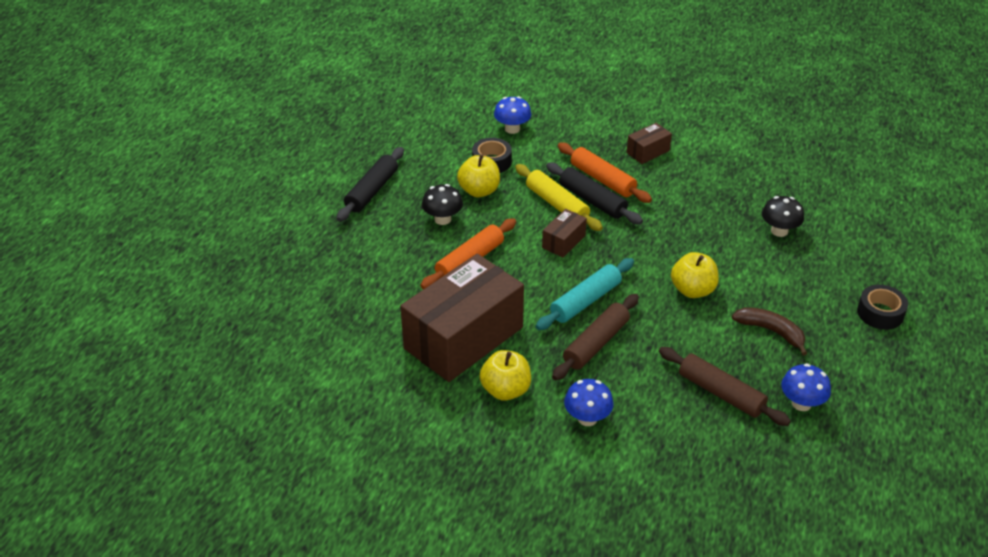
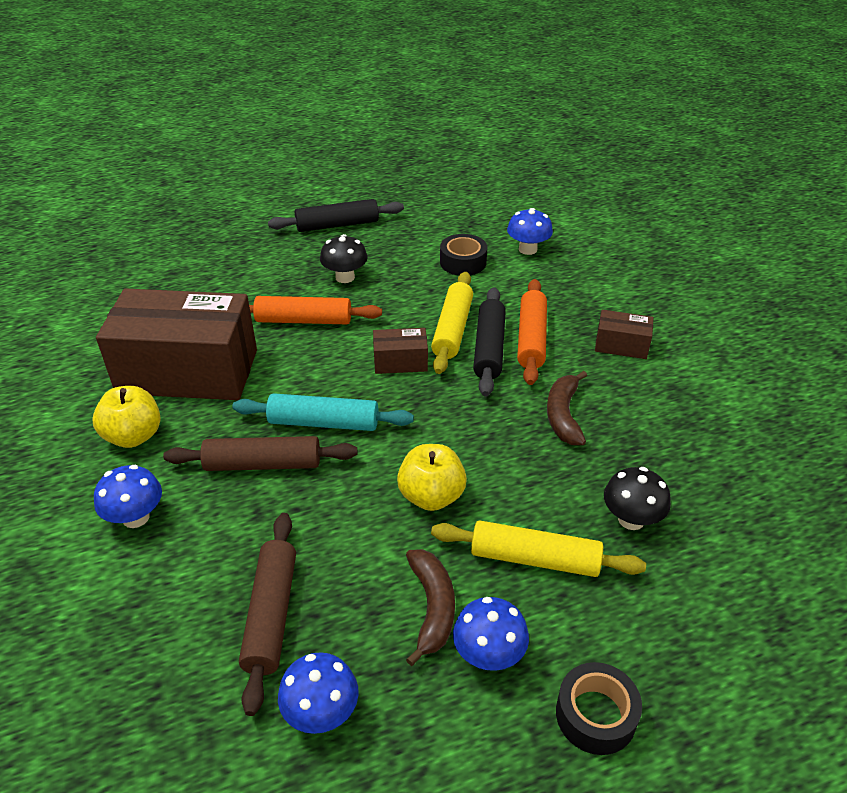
camera: 50 degrees right, 0 degrees up
(479, 191) = (411, 276): yellow apple -> none
(681, 207) = (563, 415): none -> brown banana
(773, 278) = (535, 559): none -> yellow rolling pin
(817, 328) = (488, 654): none -> blue mushroom

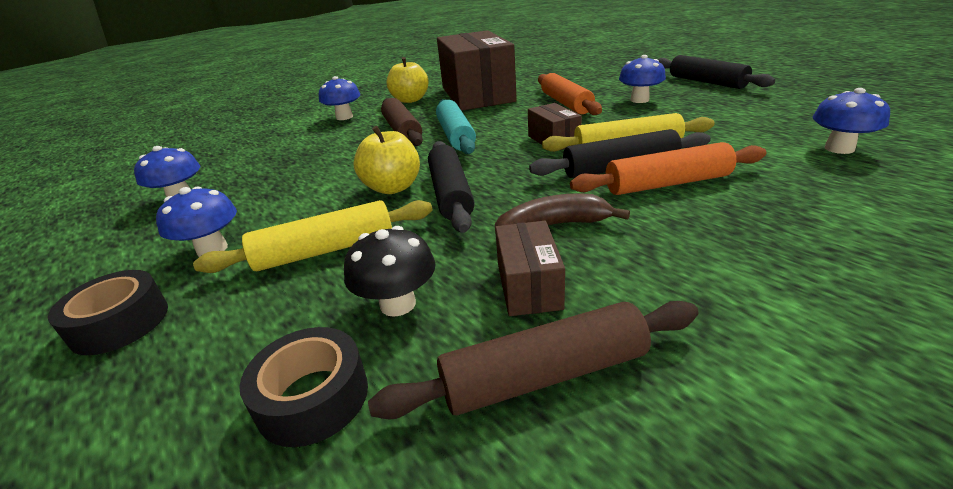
camera: 75 degrees right, 10 degrees down
(271, 615) = (267, 165): brown rolling pin -> brown rolling pin (544, 375)
(345, 277) = (639, 100): black mushroom -> blue mushroom
(432, 607) = (267, 215): brown banana -> none
(463, 262) = (745, 128): black tape -> black tape (313, 397)
(473, 457) = (450, 194): none -> black rolling pin
(535, 559) = (325, 250): yellow rolling pin -> yellow rolling pin turned 75 degrees clockwise
(621, 345) = (741, 241): brown box -> brown box (528, 285)

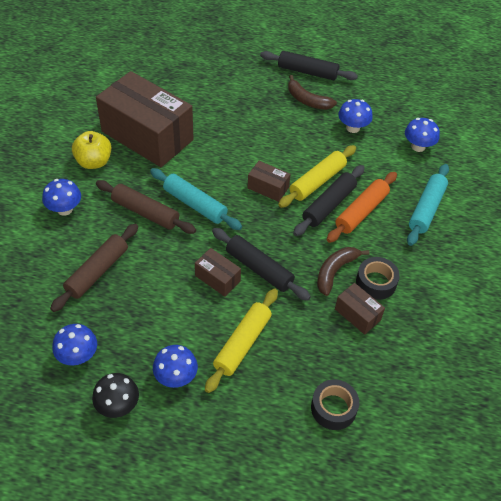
camera: 45 degrees left, 20 degrees up
(120, 323) = (202, 437): black tape -> black tape (376, 282)
(392, 188) = (217, 278): yellow apple -> brown box
(398, 304) = (316, 353): black mushroom -> black mushroom (118, 406)
(544, 375) = (397, 352): brown rolling pin -> brown rolling pin (97, 272)
(566, 103) = (234, 132): orange rolling pin -> none
(639, 100) = (282, 113): blue mushroom -> blue mushroom (352, 128)
(684, 96) = (307, 100): none -> brown banana
(804, 208) = (426, 209): none -> turquoise rolling pin

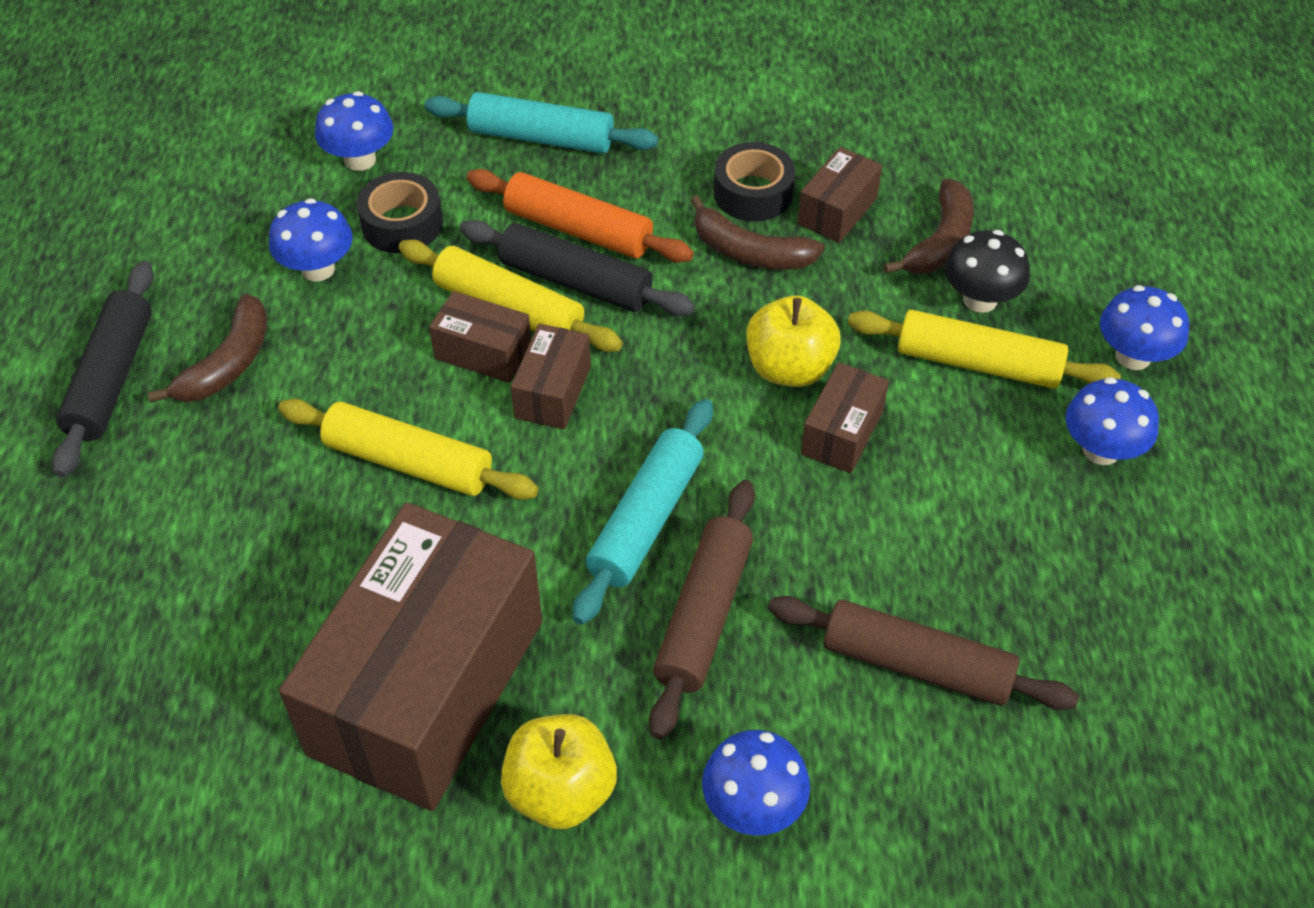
camera: 100 degrees left, 0 degrees up
(78, 356) = (1143, 632): blue mushroom -> blue mushroom (1133, 356)
(118, 406) = (1208, 527): black mushroom -> black mushroom (980, 300)
(245, 142) = (409, 462): none -> yellow rolling pin
(259, 269) = (789, 368): black rolling pin -> yellow apple
(294, 170) = (483, 353): none -> brown box
(327, 353) = (940, 241): none -> brown banana
(333, 408) = (1043, 221): black tape -> black tape (402, 224)

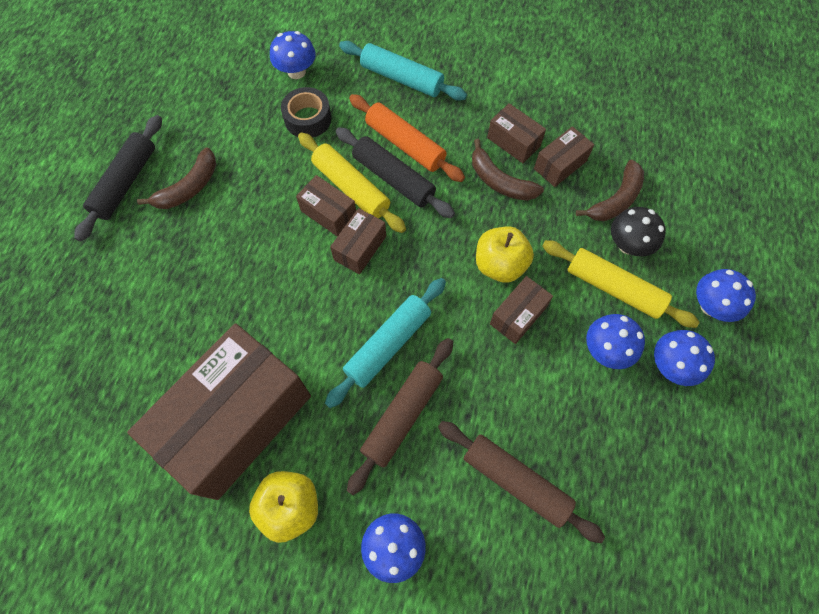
camera: 15 degrees right, 15 degrees up
(318, 269) = (253, 138): blue mushroom -> blue mushroom (606, 350)
(409, 462) = (268, 274): yellow rolling pin -> none
(753, 193) = (513, 142): black tape -> brown box

